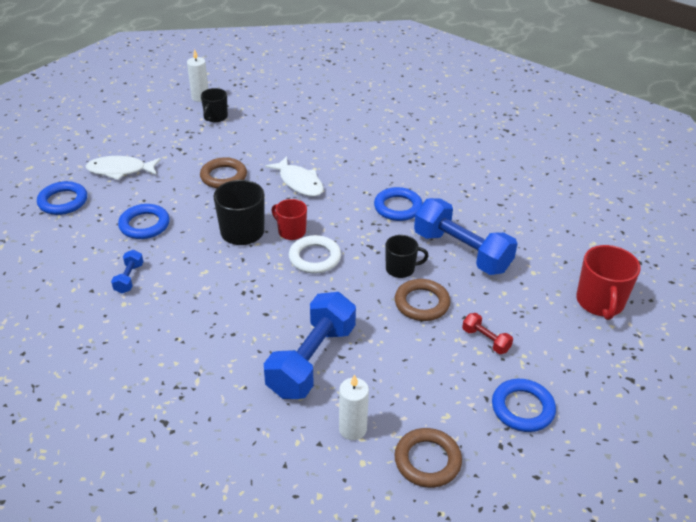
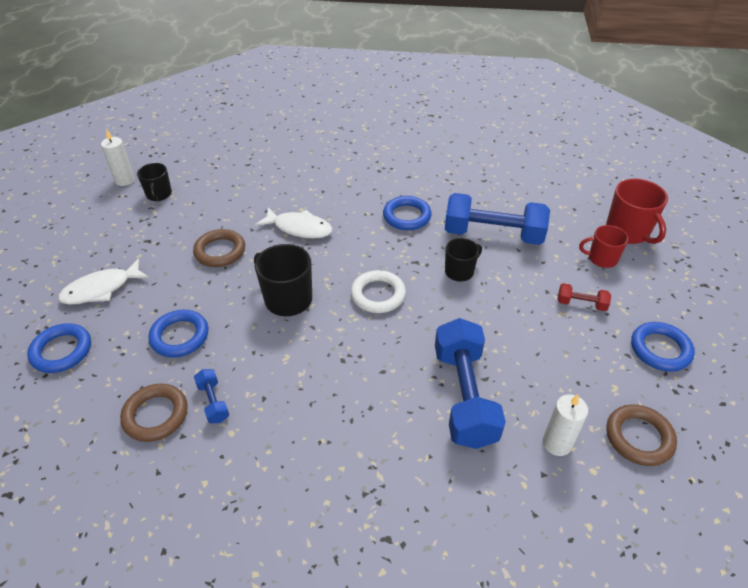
camera: 30 degrees left, 5 degrees up
(291, 231) = (334, 279): red mug -> red mug (601, 259)
(422, 303) = (504, 295): brown ring -> brown ring (156, 415)

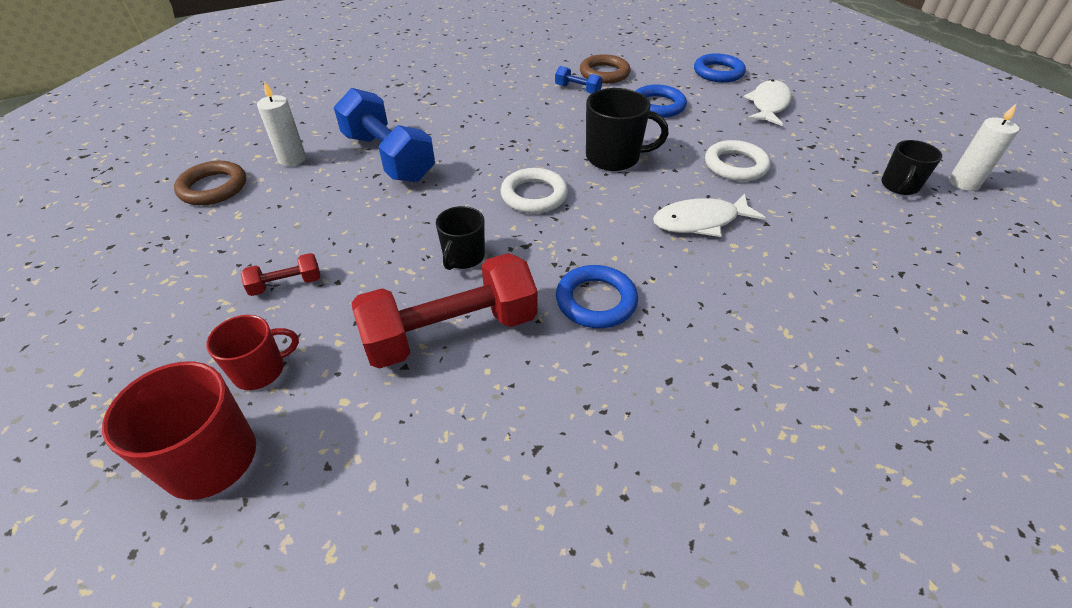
camera: 145 degrees right, 0 degrees up
(159, 194) = (899, 186): black mug -> black mug turned 105 degrees counterclockwise
(220, 251) = (735, 165): brown ring -> white ring
(493, 234) = (451, 332): blue dumbbell -> red dumbbell
(660, 349) = (177, 272): blue ring -> none

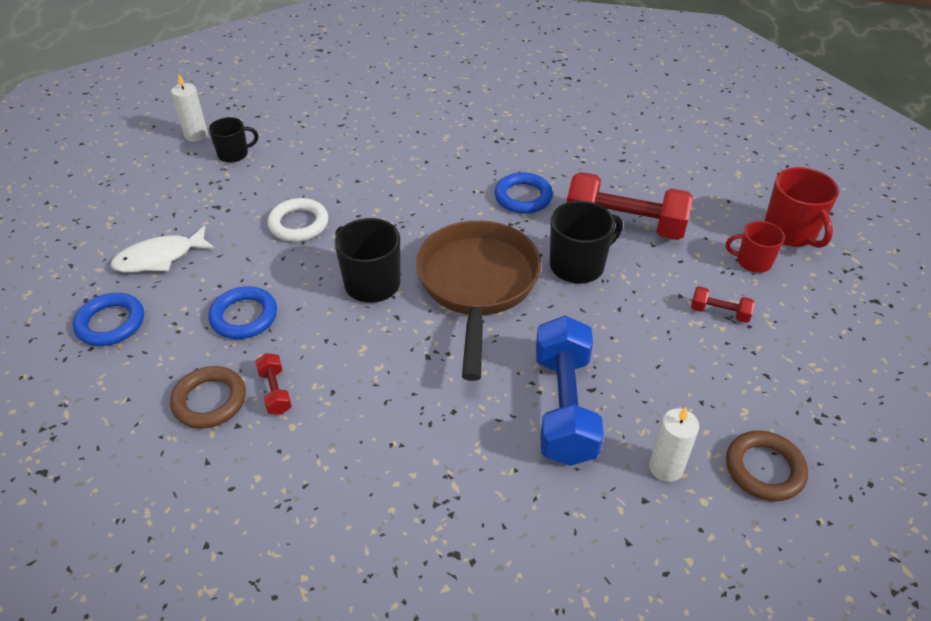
camera: 140 degrees left, 0 degrees up
(463, 257) = (578, 265): black mug -> black mug, size x1.58
(534, 195) = (477, 285): white ring -> brown pan
(577, 89) = (275, 391): blue dumbbell -> red dumbbell
(700, 221) = (394, 203): white fish -> none

